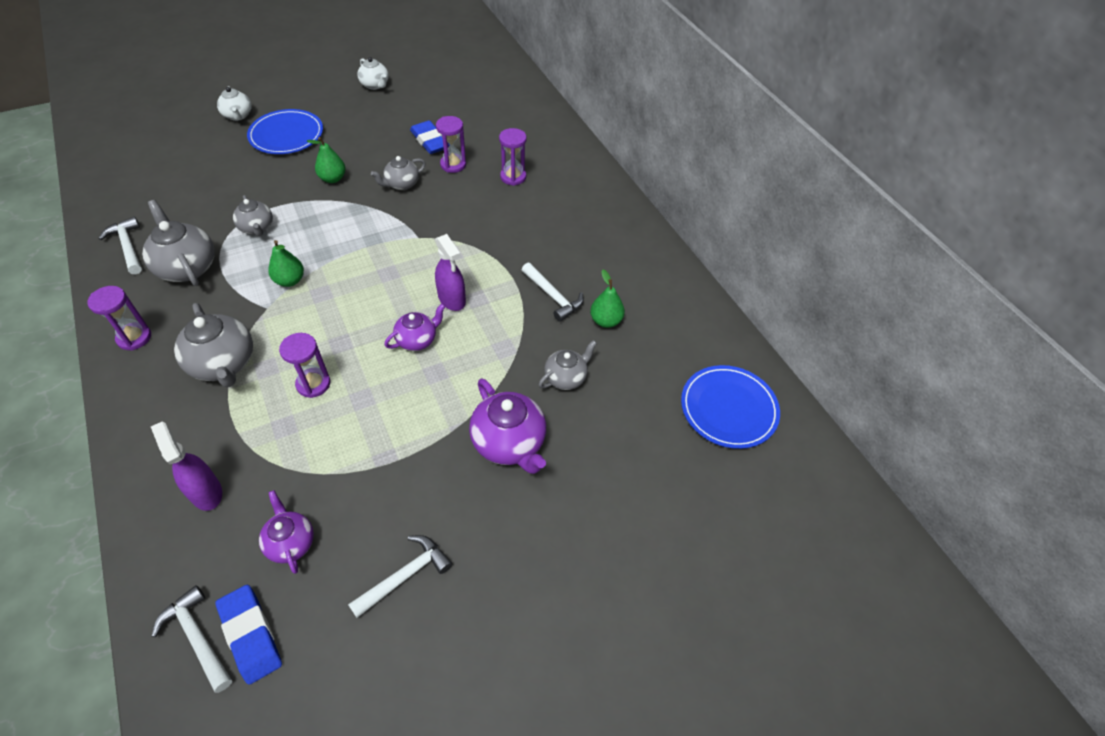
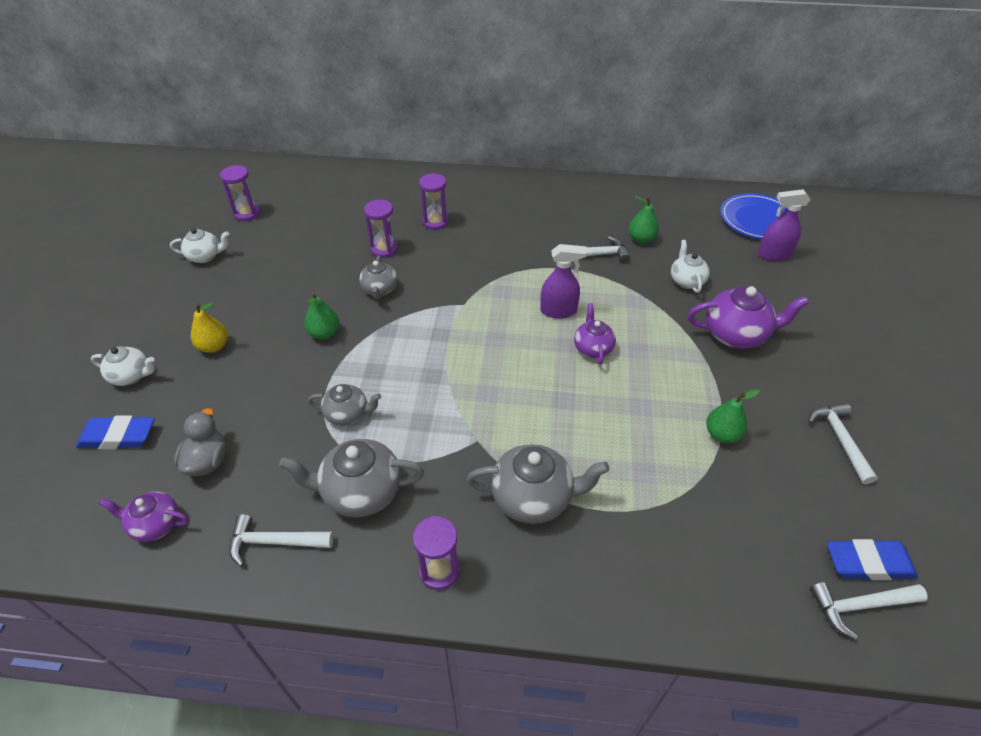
camera: 55 degrees left, 5 degrees down
(182, 184) = (207, 461): none -> grey duck
(206, 492) = (695, 556): purple spray bottle -> purple spray bottle (773, 254)
(286, 135) = (214, 346): blue plate -> yellow pear
(290, 280) = (450, 411): green pear -> green pear (722, 434)
(291, 542) = (780, 506): purple teapot -> purple teapot (155, 525)
(313, 384) = (603, 435): purple hourglass -> purple hourglass (247, 214)
(430, 141) = (335, 251): blue eraser -> blue eraser (118, 436)
(566, 377) = (686, 281): grey teapot -> white teapot

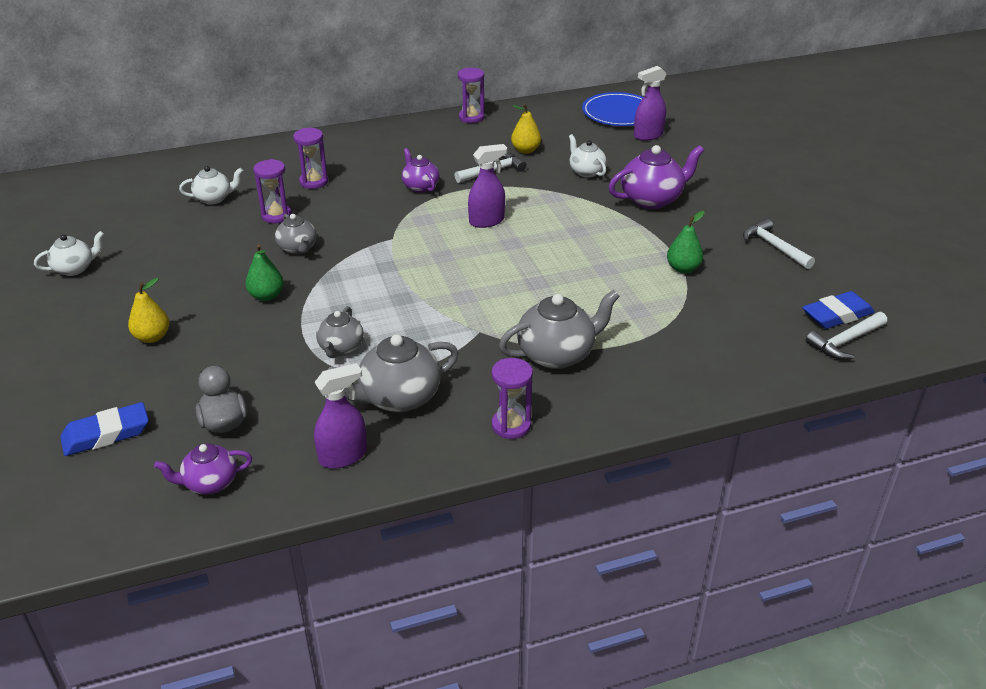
camera: 25 degrees left, 10 degrees down
(131, 376) = (77, 385): white teapot -> white teapot (214, 198)
(247, 214) = (93, 221): purple hourglass -> purple hourglass (471, 117)
(274, 542) = (343, 456): white hammer -> purple spray bottle
(347, 414) = (341, 348): grey teapot -> grey teapot turned 120 degrees clockwise
(592, 348) = (536, 240): purple teapot -> purple teapot (420, 186)
(641, 239) = (525, 150): green pear -> yellow pear

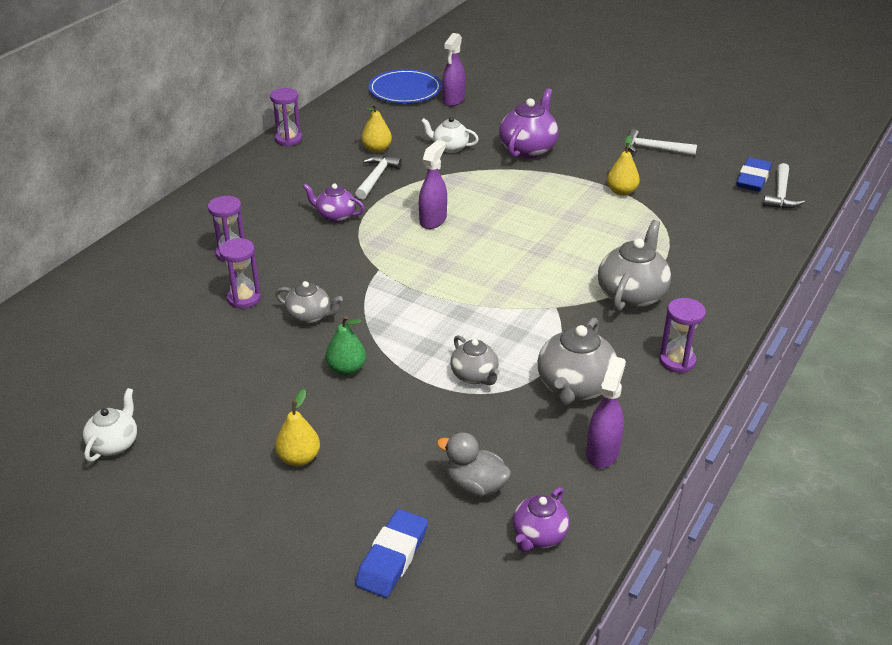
camera: 40 degrees left, 0 degrees up
(214, 198) = (156, 311): white teapot -> none
(683, 268) = (621, 191): green pear -> yellow pear

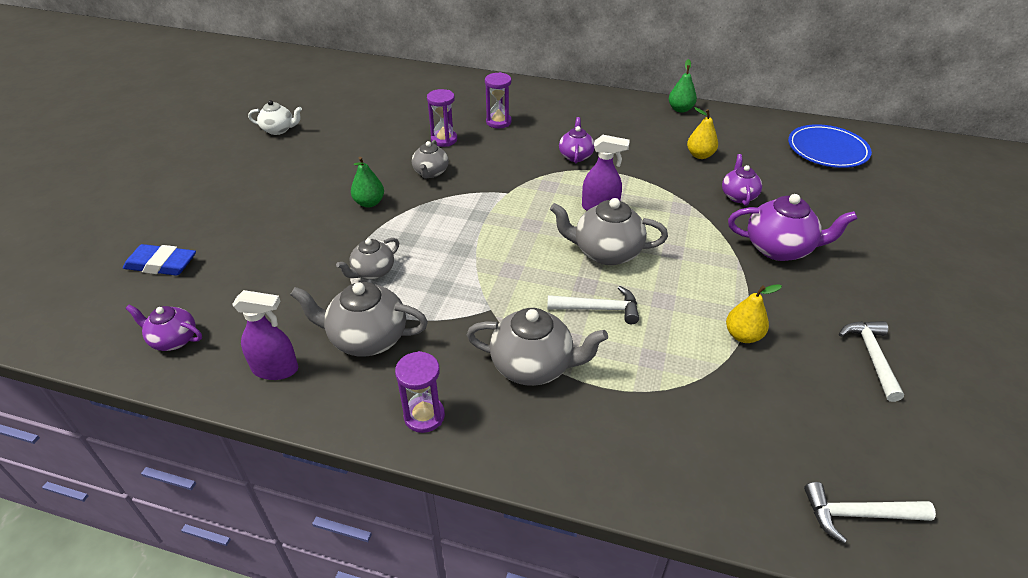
camera: 75 degrees right, 5 degrees up
(288, 139) = (680, 109): purple hourglass -> green pear
(299, 458) = (266, 202): yellow pear -> none
(376, 177) = (651, 164): white hammer -> white hammer (599, 309)
(450, 147) = (738, 196): white teapot -> purple teapot
(453, 100) = (837, 182): purple spray bottle -> none
(475, 486) = (234, 294): grey duck -> none
(500, 230) = (606, 252): none -> grey teapot
(753, 179) = (877, 475): blue eraser -> none

